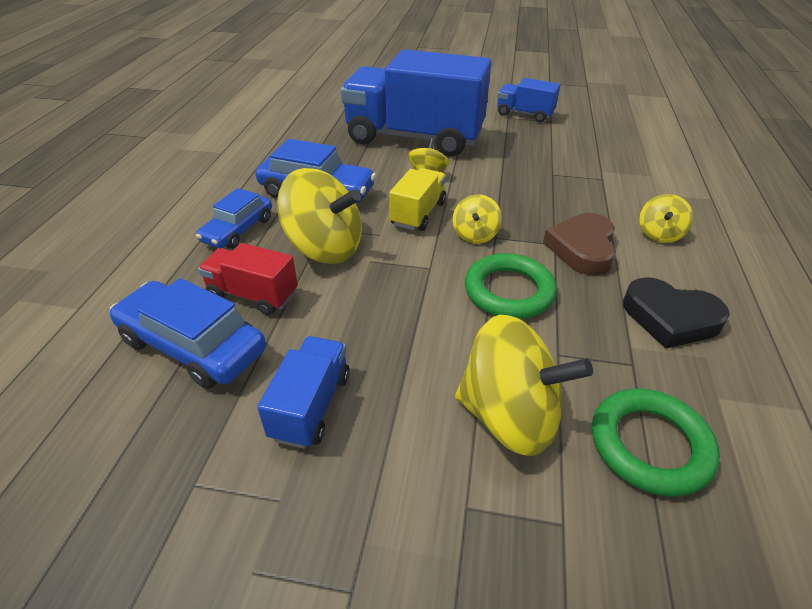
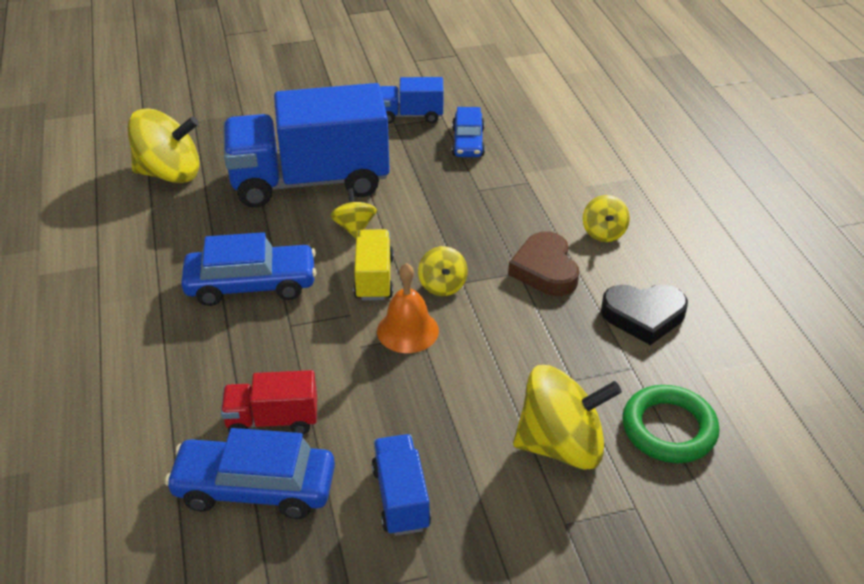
camera: 25 degrees left, 0 degrees up
(238, 230) = (200, 356): blue car -> blue car (468, 142)
(325, 248) = (307, 347): yellow spinning top -> yellow spinning top (170, 174)
(420, 261) = (407, 330): none -> orange bell
(509, 291) = (504, 335): green ring -> none

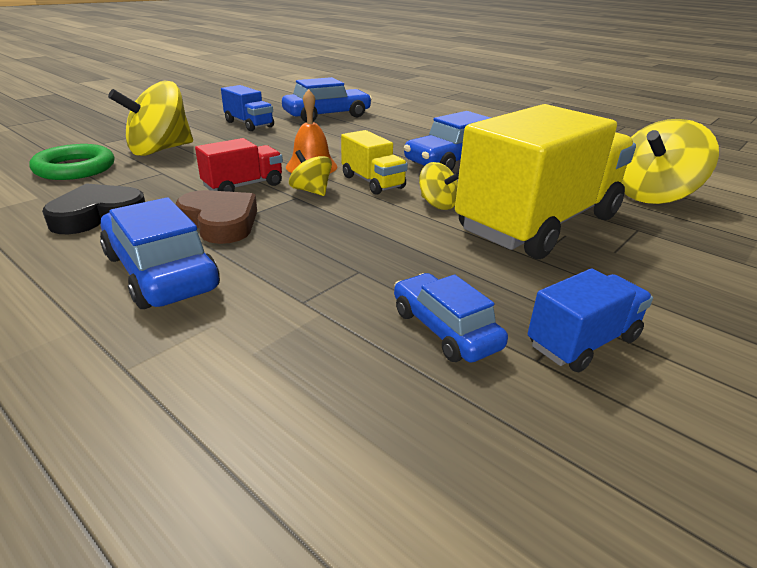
camera: 145 degrees right, 10 degrees down
(272, 420) = (348, 128): red truck -> red truck (243, 186)
(310, 181) = (538, 224): blue truck -> yellow truck
(603, 233) = (161, 272): yellow spinning top -> blue car

